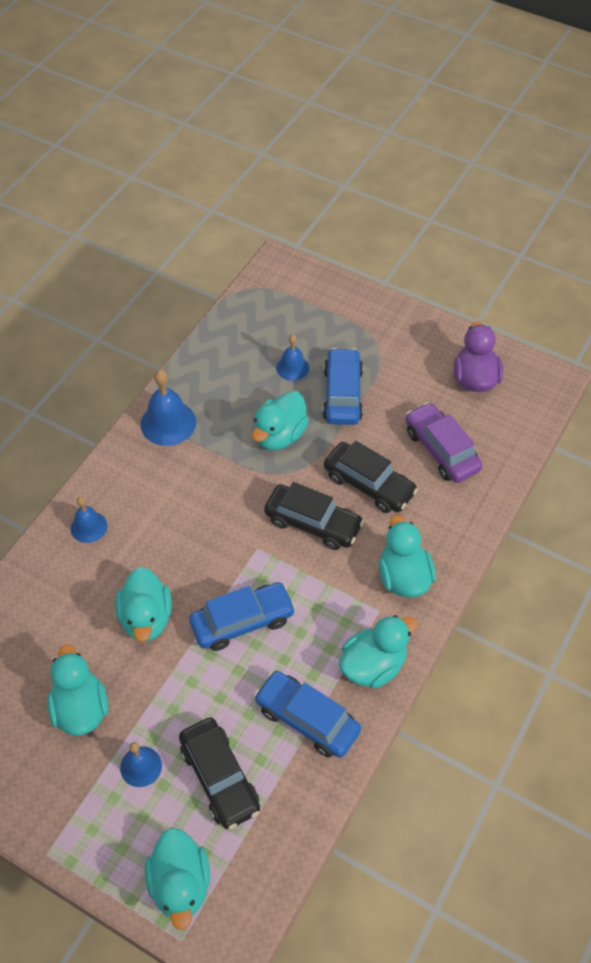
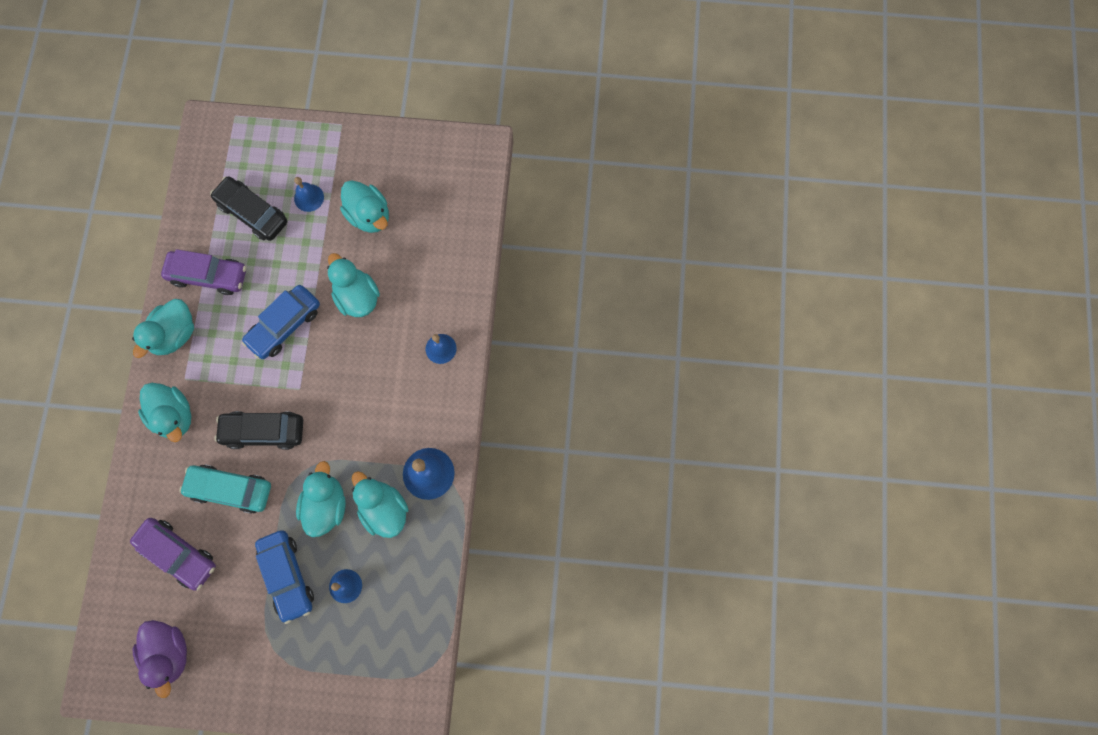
camera: 155 degrees right, 20 degrees up
(180, 884) = (249, 143): turquoise duck -> turquoise duck (384, 509)
(307, 719) = (208, 275): blue car -> purple car
(369, 484) = (230, 489): black car -> turquoise car

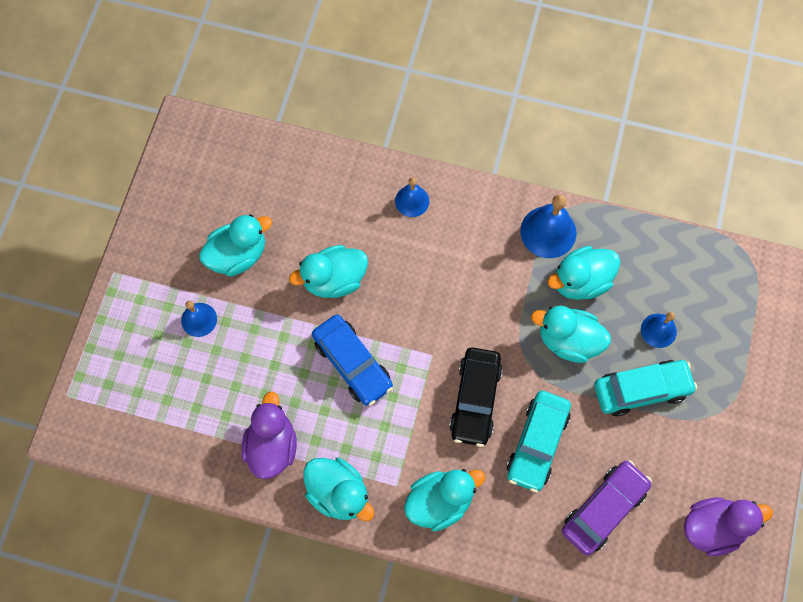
camera: 80 degrees left, 5 degrees down
(208, 275) = (272, 446): purple car -> purple duck
(253, 213) = (203, 386): black car -> none
(287, 576) = (641, 390): blue car -> turquoise car

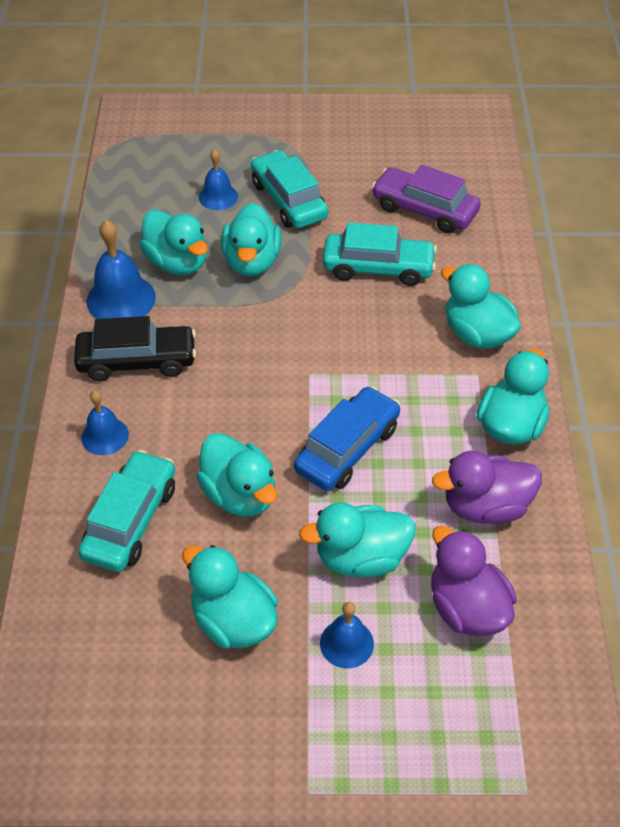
camera: 105 degrees left, 20 degrees down
(258, 346) = (361, 558): none -> turquoise duck
(334, 207) = (131, 520): none -> turquoise car
(475, 399) = (349, 326): black car -> black car (137, 361)
(712, 527) = (407, 138): purple duck -> purple duck (467, 608)

